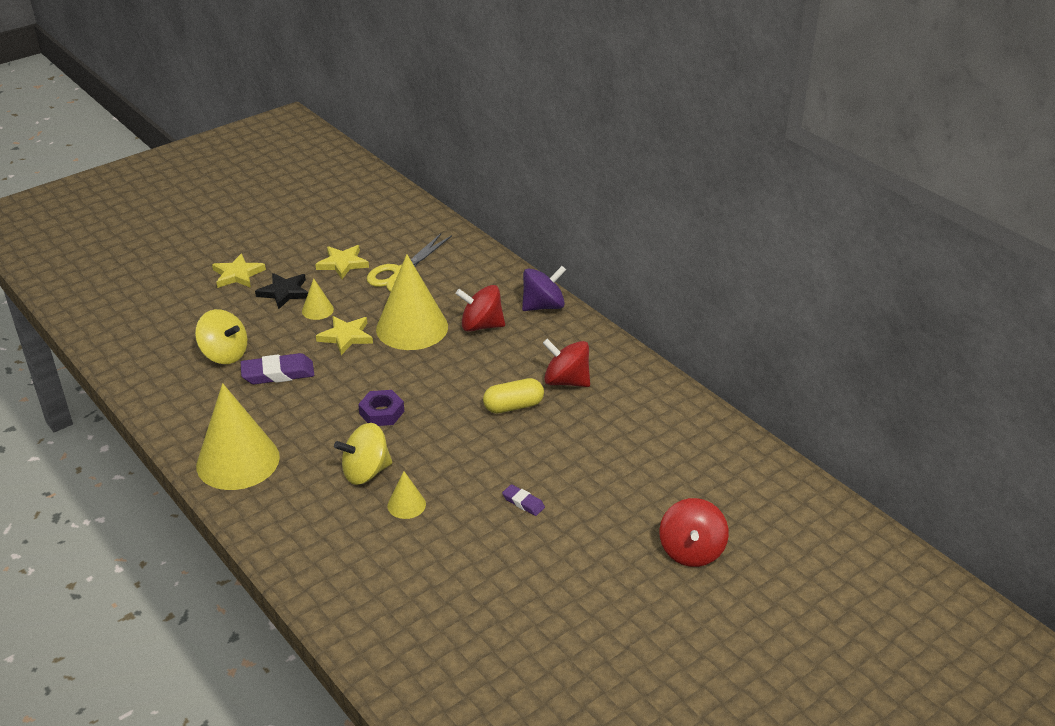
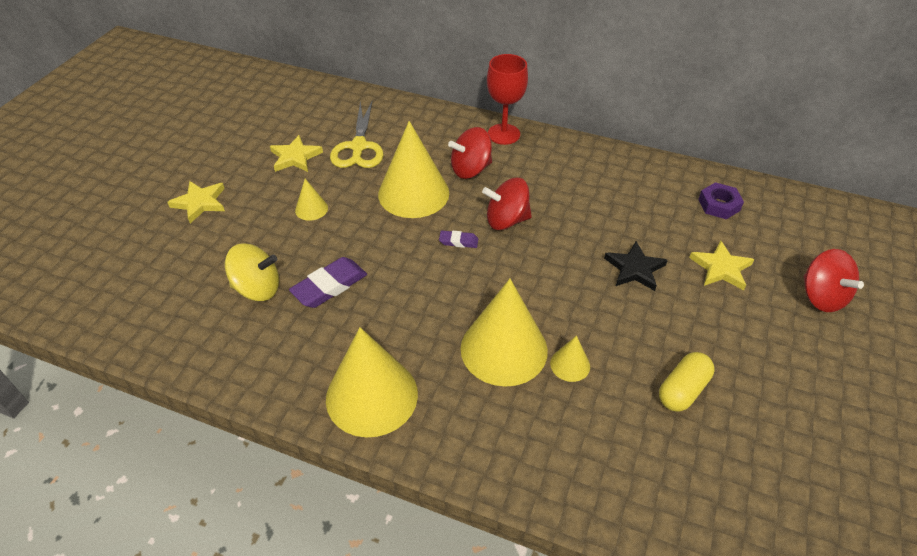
camera: 30 degrees left, 10 degrees up
(284, 292) = (263, 203): black star -> black star (634, 269)
(346, 336) = (361, 224): yellow star -> yellow star (721, 268)
(366, 472) = (504, 349): yellow spinning top -> yellow cone
(382, 412) = (462, 284): purple nut -> purple nut (719, 205)
(513, 406) = (566, 230): yellow capsule -> yellow capsule (682, 390)
(523, 502) = (661, 315): purple eraser -> purple eraser (458, 241)
(543, 306) = (503, 134): purple spinning top -> red goblet
(566, 381) = (585, 191): red spinning top -> red spinning top (506, 220)

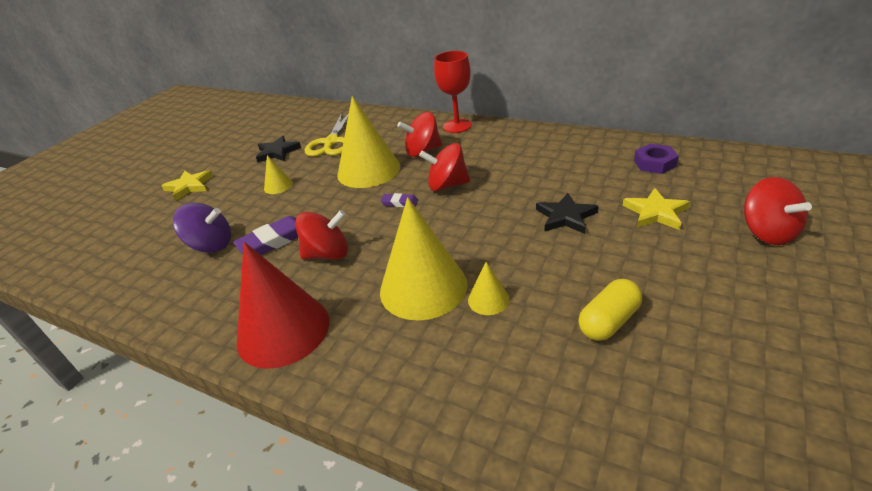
camera: 10 degrees right, 10 degrees down
(257, 288) = (211, 245): yellow spinning top -> purple spinning top
(295, 157) = (277, 152): yellow star -> black star
(371, 396) = (283, 330): yellow cone -> red cone
(394, 305) = (328, 254): none -> red spinning top

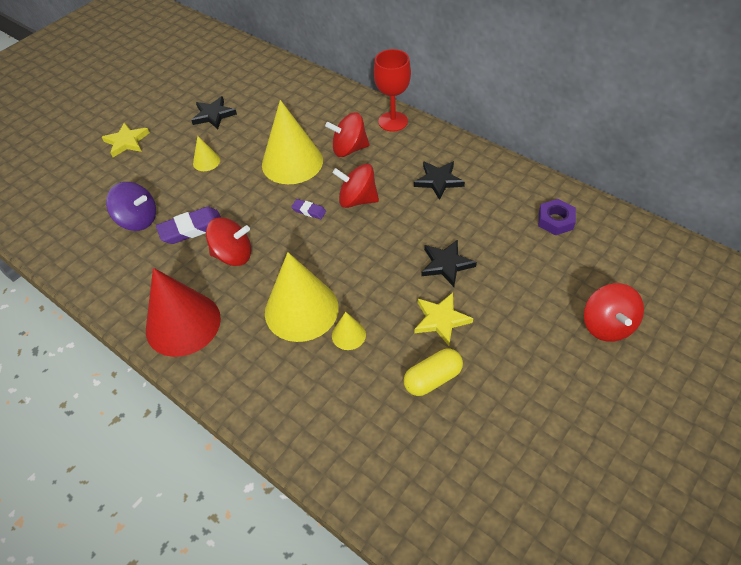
camera: 10 degrees right, 15 degrees up
(331, 142) = (267, 114): yellow scissors -> none
(522, 157) = (438, 181): none -> black star
(655, 212) = (525, 279): yellow star -> yellow star (441, 320)

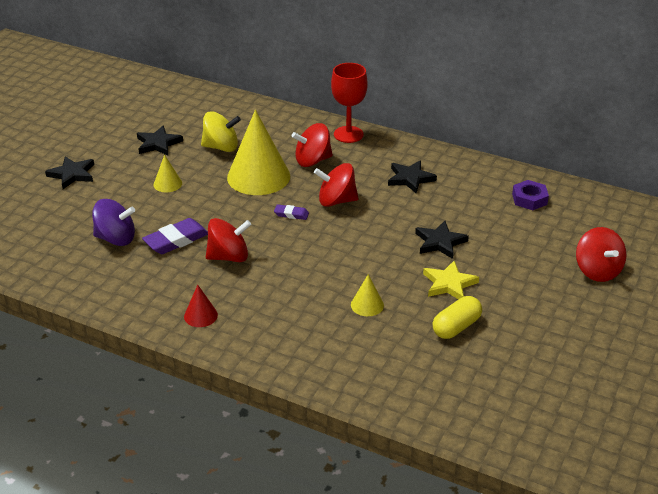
camera: 15 degrees left, 15 degrees down
(126, 142) = (72, 174): yellow star -> black star
(183, 324) = (200, 315): red cone -> red cone, size x0.45
(269, 124) = (221, 147): none -> yellow spinning top
(301, 309) = (314, 291): yellow cone -> none

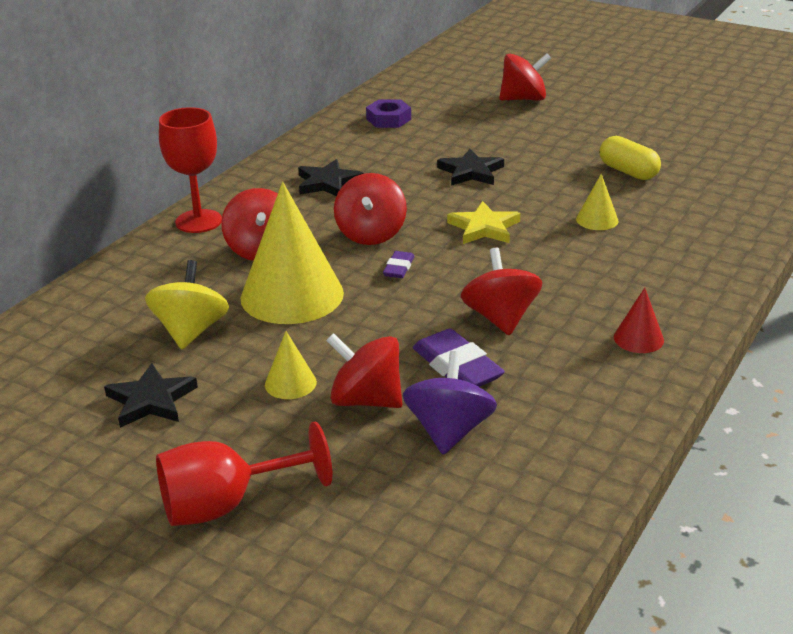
camera: 85 degrees left, 5 degrees down
(72, 174) = (226, 505): black star -> red goblet
(148, 209) = (366, 400): none -> red spinning top
(449, 284) = (551, 171): yellow star -> yellow star (484, 228)

